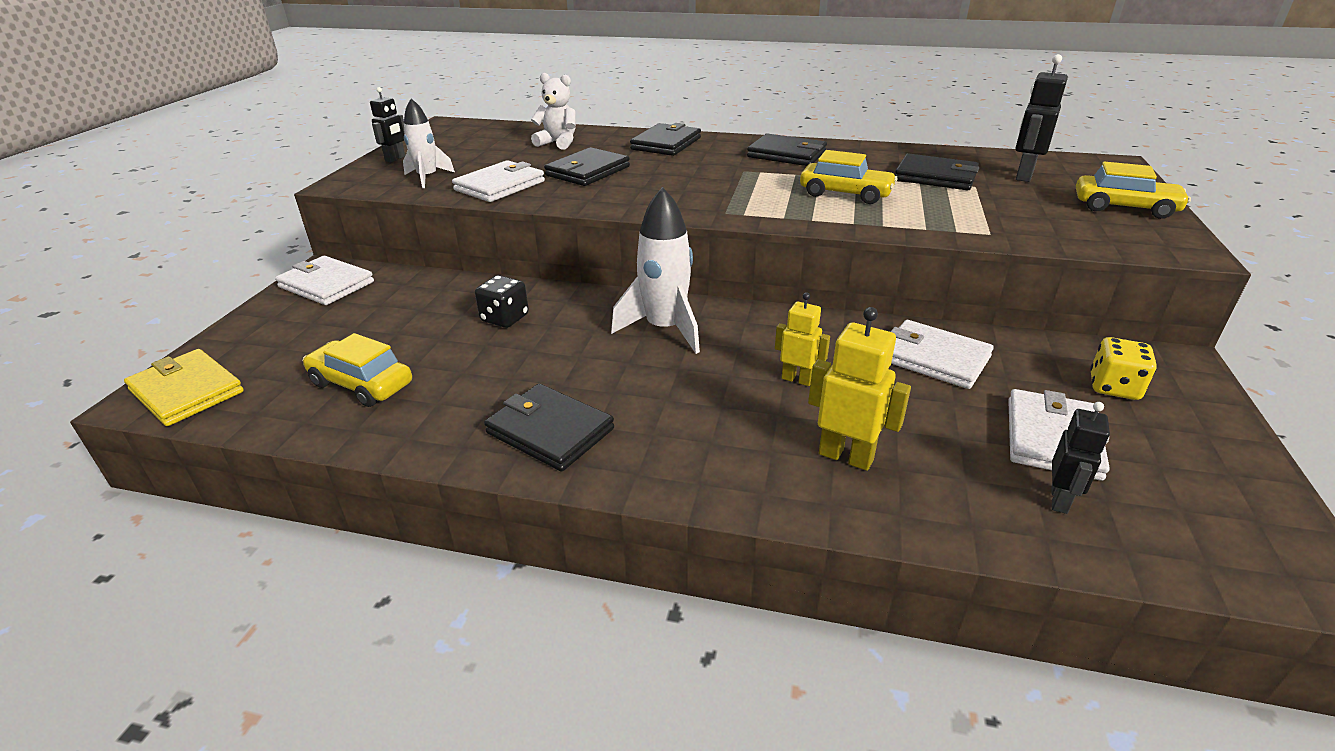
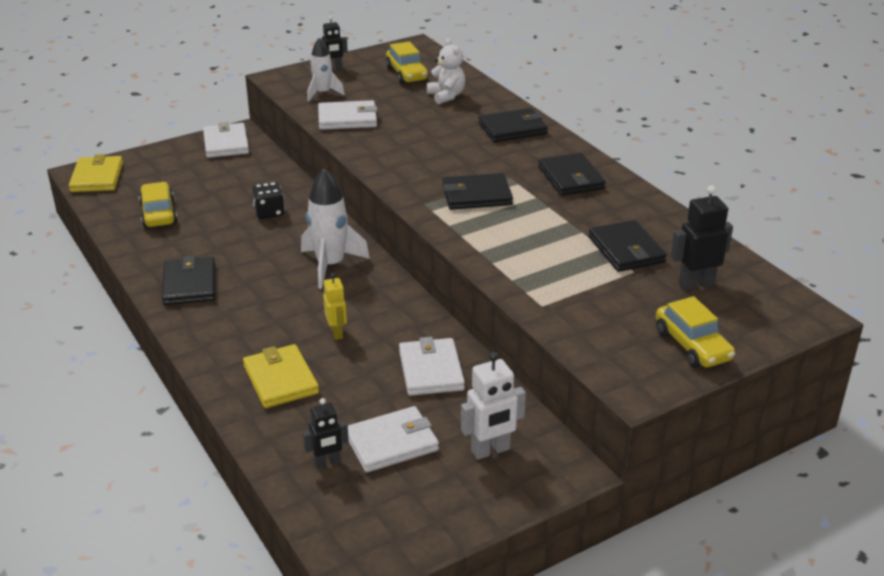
camera: 45 degrees right, 0 degrees up
(587, 171) = (415, 130): black wallet -> black wallet (476, 195)
(845, 194) = (528, 229): yellow car -> yellow car (406, 74)
(846, 456) = (280, 379): yellow robot -> yellow wallet
(1113, 387) = (490, 450): yellow dice -> white robot

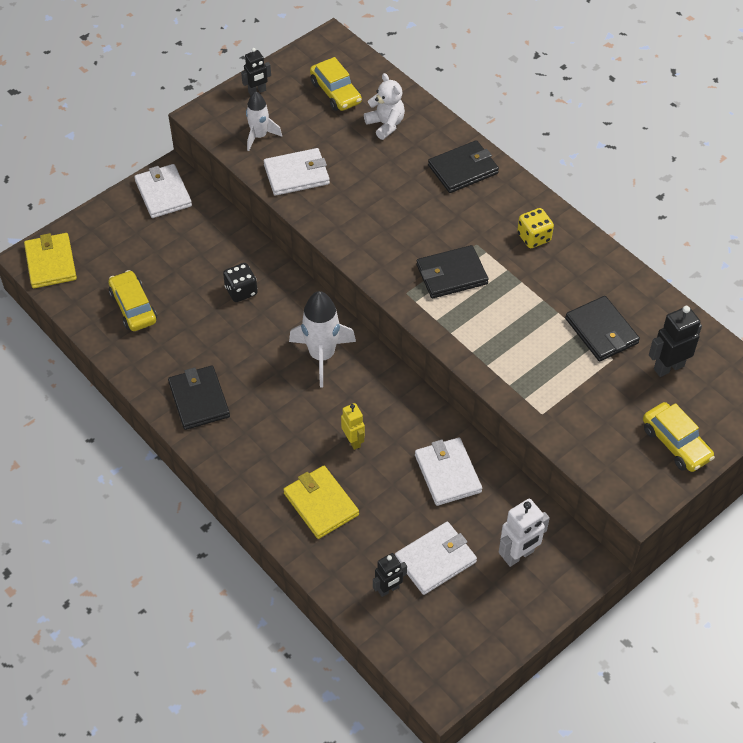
camera: 10 degrees left, 20 degrees up
(571, 178) = (534, 237): black wallet -> yellow dice

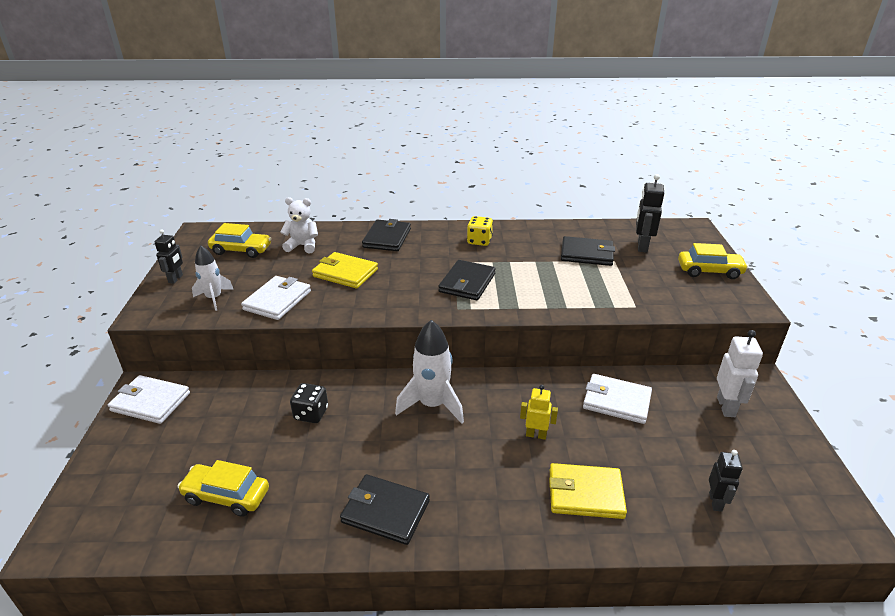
camera: 50 degrees left, 20 degrees down
(50, 263) = (84, 529): yellow wallet -> yellow wallet (345, 273)
(435, 560) = (701, 454): white wallet -> none

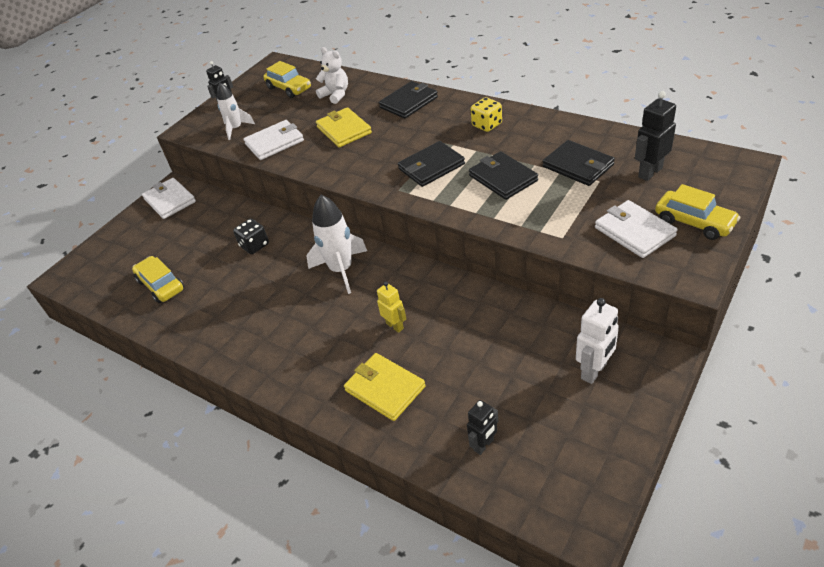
camera: 40 degrees right, 10 degrees up
(385, 511) = (239, 338): black wallet -> black wallet (503, 178)
(616, 401) = (493, 324): white wallet -> white wallet (634, 231)

